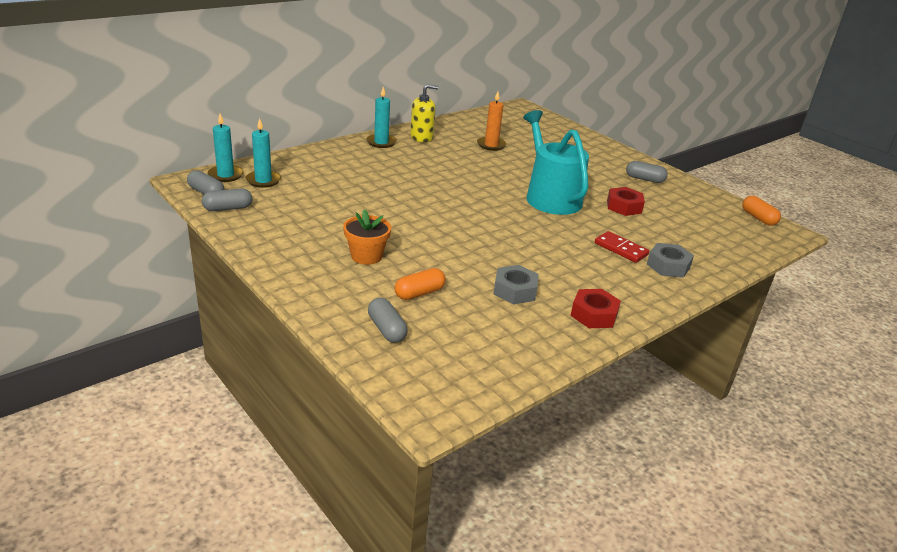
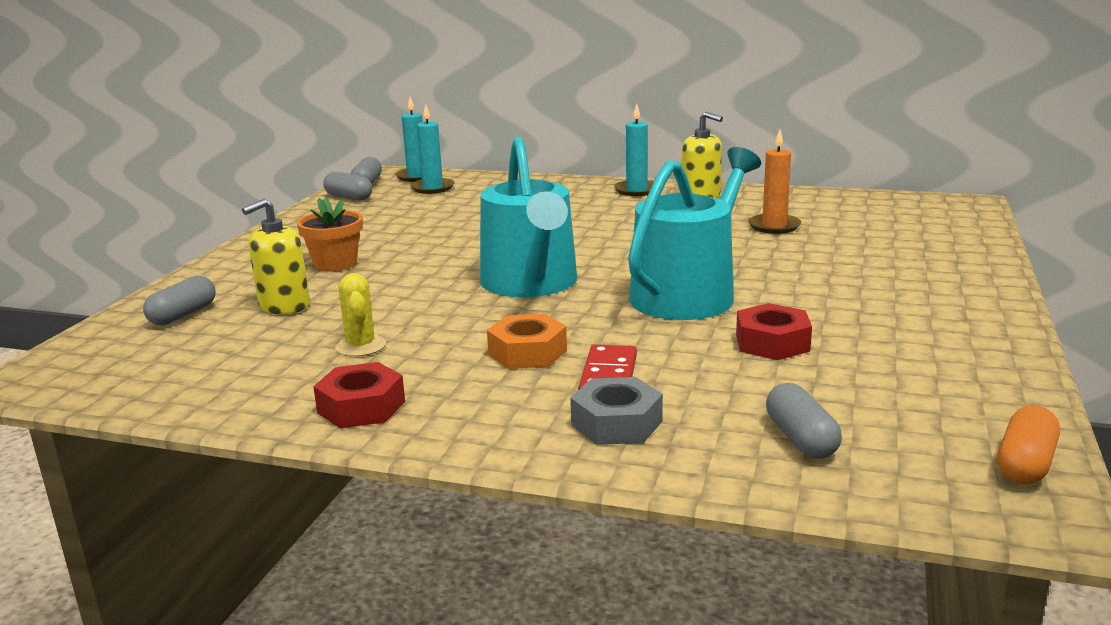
camera: 60 degrees right, 10 degrees down
(419, 293) = (284, 306): orange capsule -> yellow soap dispenser
(486, 221) = (531, 284): none -> turquoise watering can
(515, 291) = (361, 346): grey nut -> yellow cactus
(574, 255) = (527, 352): none -> orange nut
(644, 179) = (926, 331): grey capsule -> grey capsule (801, 439)

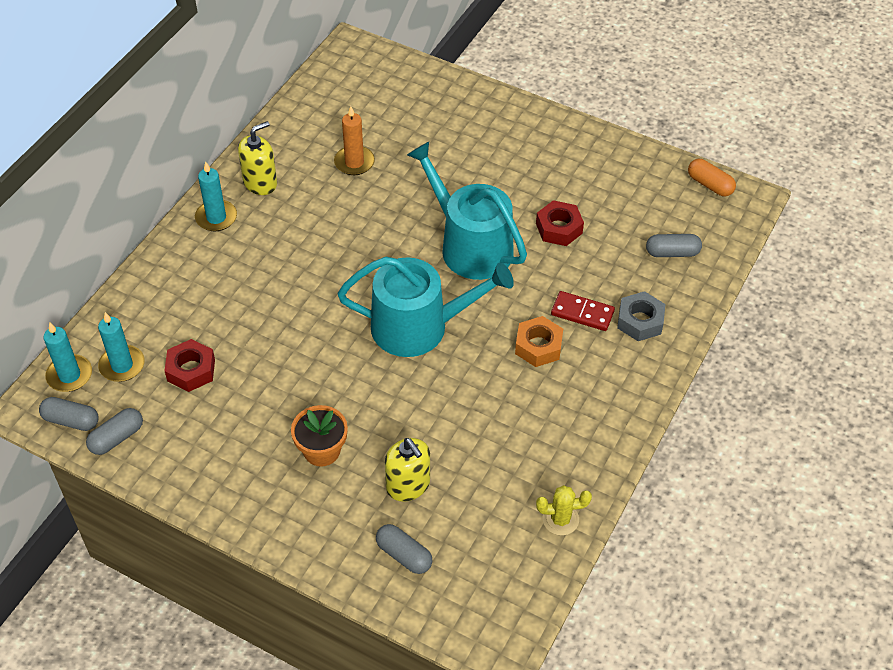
camera: 80 degrees left, 30 degrees up
(361, 346) = (501, 436): yellow cactus -> yellow cactus (560, 519)
(361, 407) = (593, 438): red nut -> red nut (191, 370)

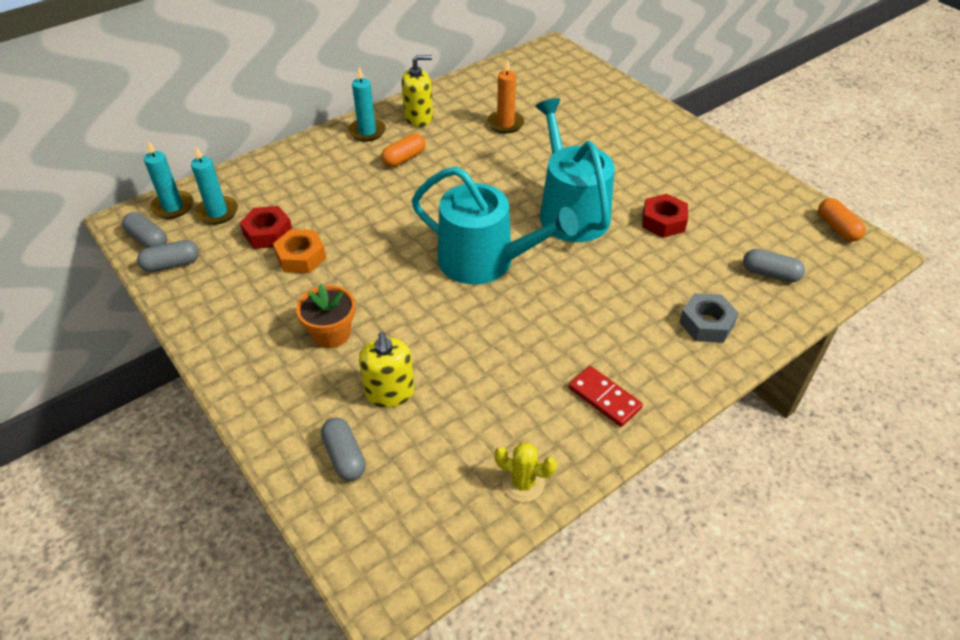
camera: 25 degrees right, 5 degrees down
(275, 238) = (404, 158): none -> orange capsule
(538, 346) = (589, 313): orange nut -> orange nut (301, 257)
(582, 313) = (649, 298): red domino -> red domino (604, 398)

